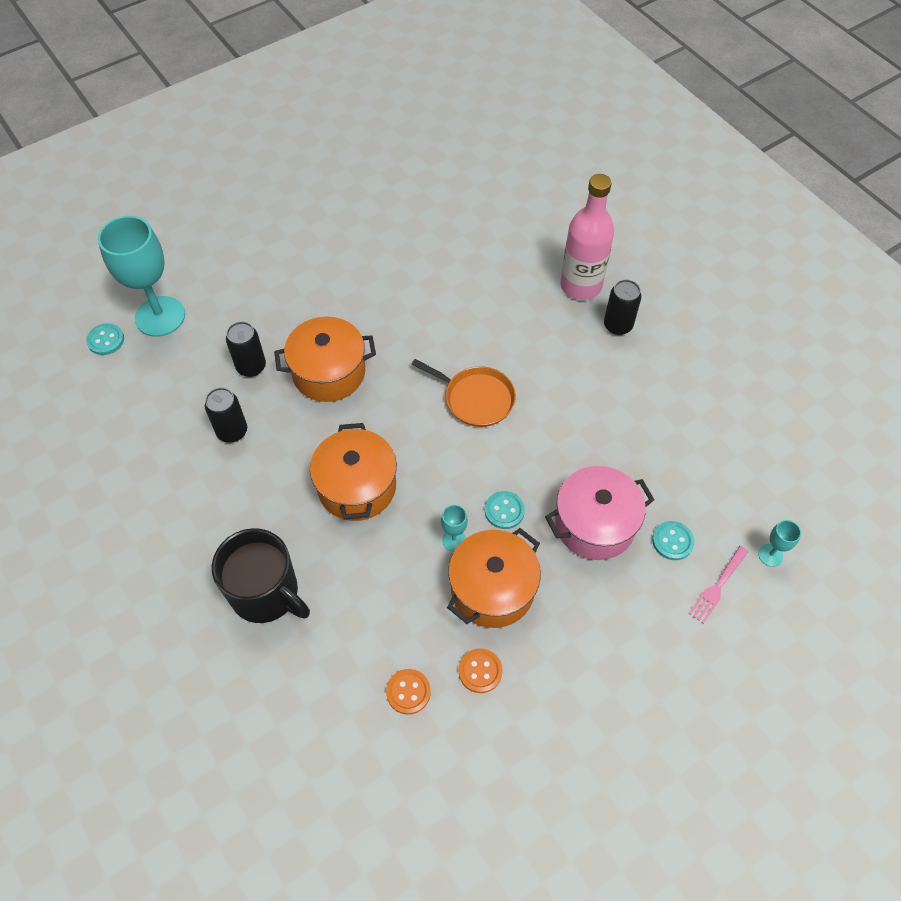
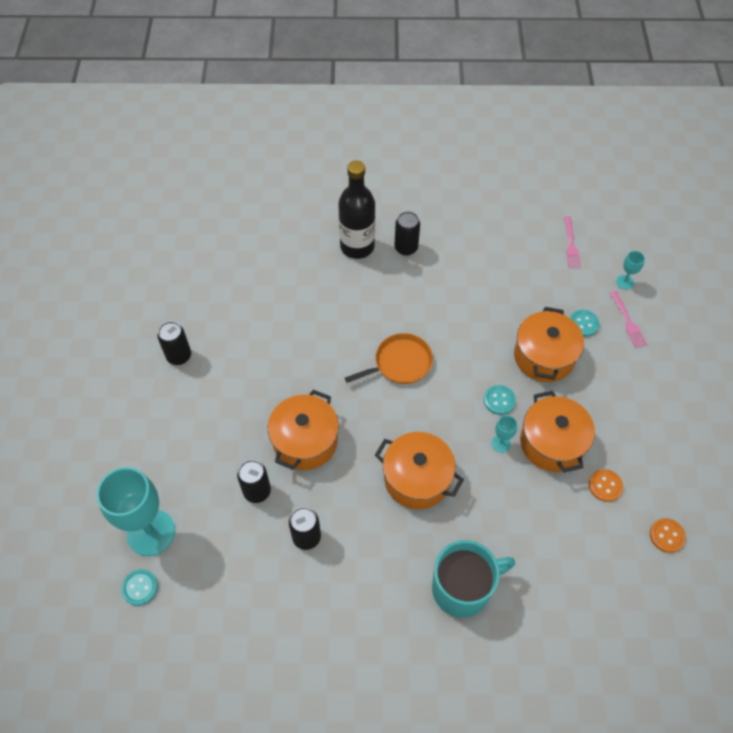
camera: 55 degrees left, 0 degrees up
(266, 593) = (462, 588): black mug -> turquoise mug
(342, 229) = (179, 356): none -> black can
(408, 692) = (594, 538): orange button -> orange button (667, 536)
(581, 285) = (357, 246): pink bottle -> black bottle
(594, 524) = (544, 357): pink pot -> orange pot
(770, 472) = (571, 244): none -> pink fork

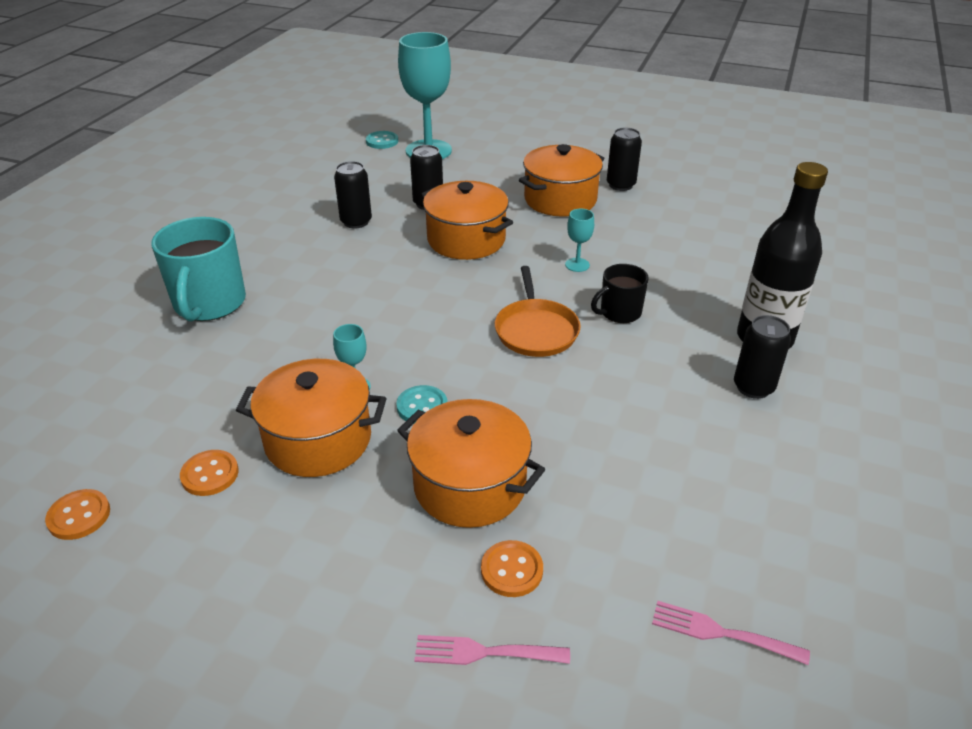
camera: 110 degrees right, 20 degrees down
(361, 322) = (619, 312): none -> black mug
(417, 479) = (362, 304): orange pot -> orange pot (560, 199)
(583, 324) = (511, 570): turquoise button -> orange button
(624, 282) = (589, 696): turquoise goblet -> turquoise goblet (577, 265)

